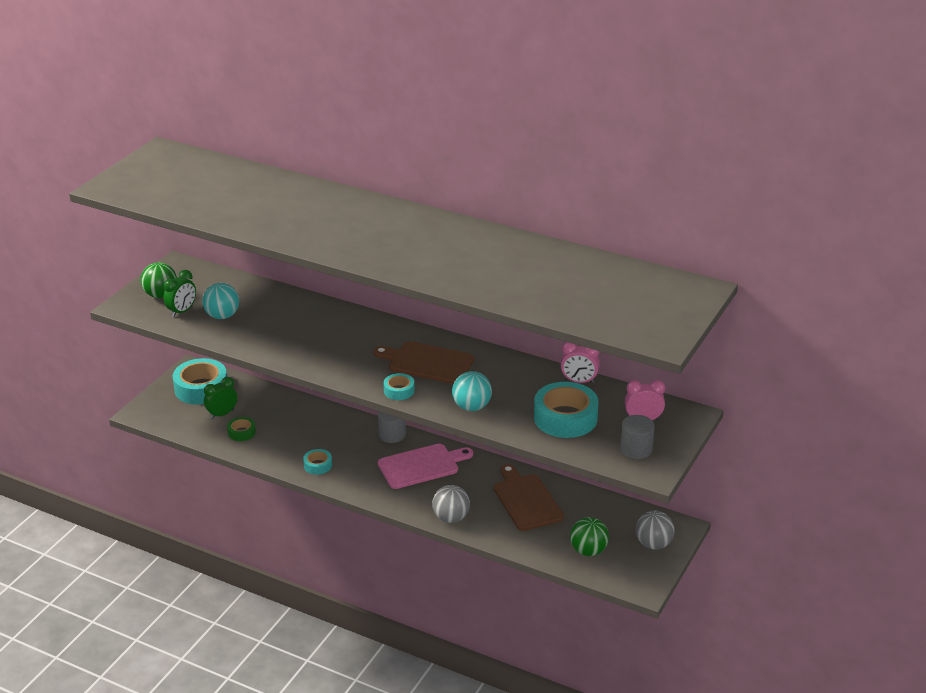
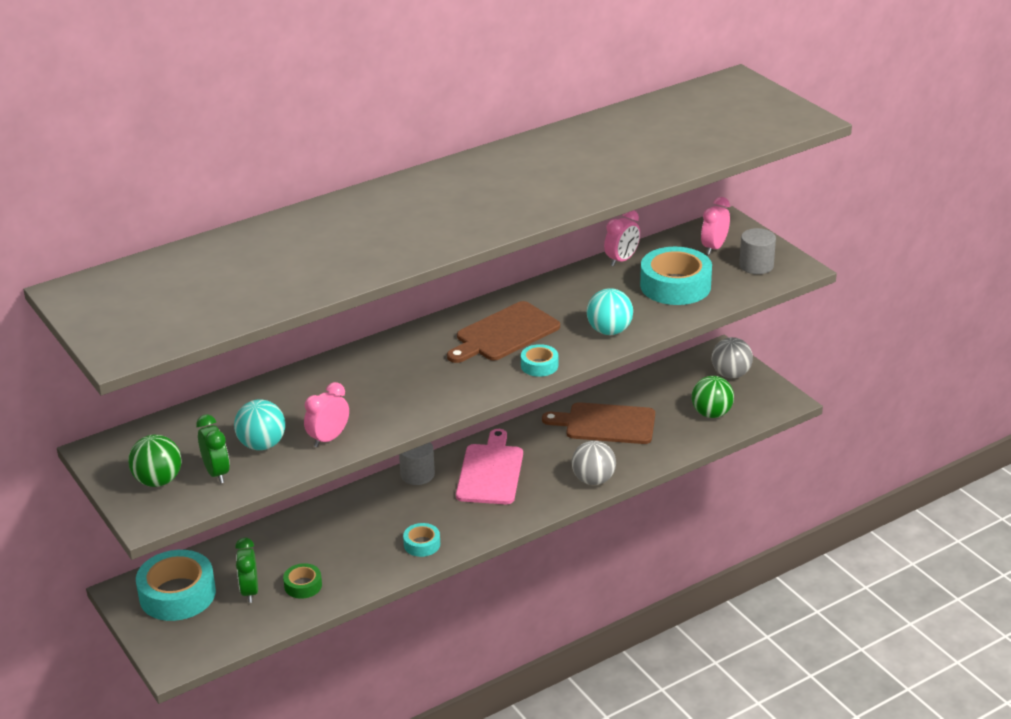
camera: 60 degrees left, 0 degrees up
(246, 337) = (328, 438): none -> pink clock

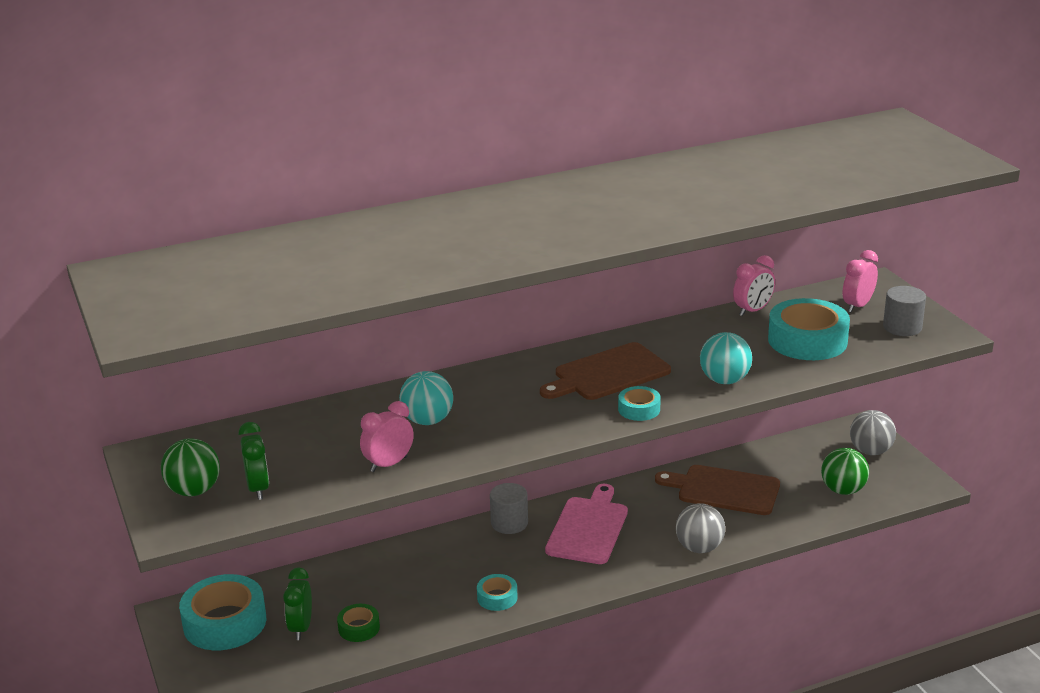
camera: 10 degrees right, 5 degrees down
(262, 445) = (316, 464): turquoise ball -> turquoise ball (427, 420)

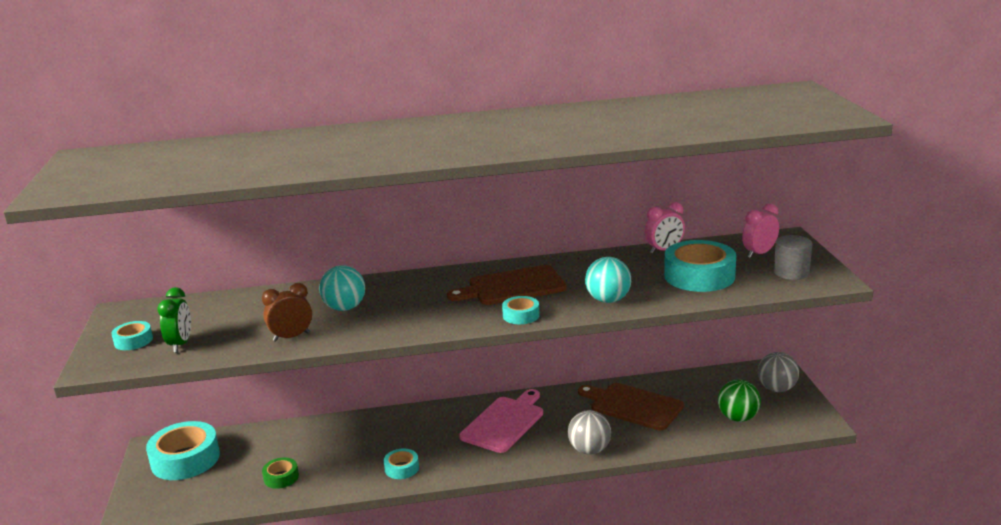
camera: 15 degrees right, 5 degrees down
(194, 491) = (133, 341): green ball -> turquoise tape
(301, 628) = (238, 471): green clock -> none
(388, 464) = (291, 337): pink clock -> brown clock
(509, 523) = (443, 411): grey cylinder -> none

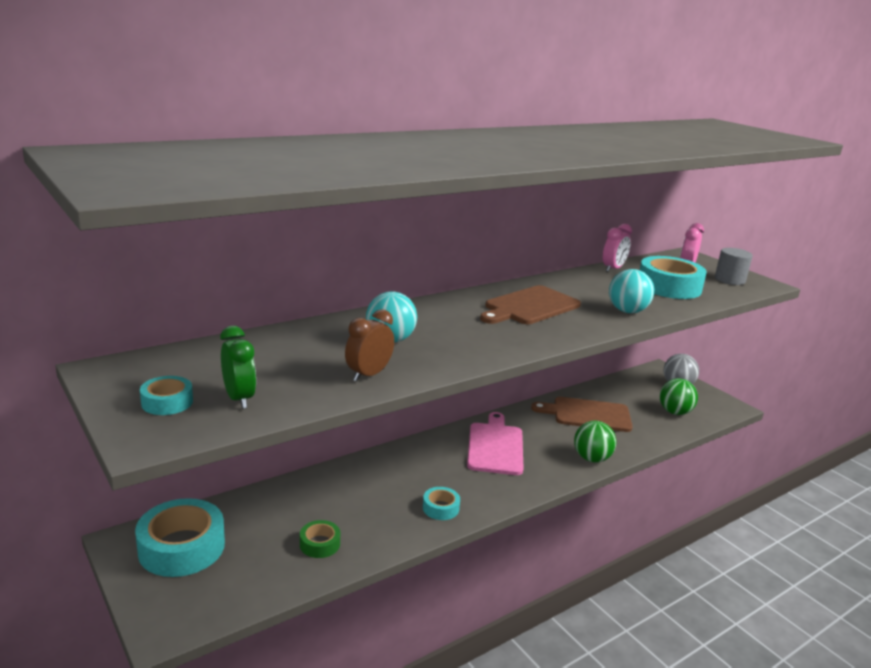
camera: 30 degrees left, 0 degrees up
(521, 315) = (573, 331): turquoise tape -> none
(589, 450) = (591, 458): grey ball -> green ball

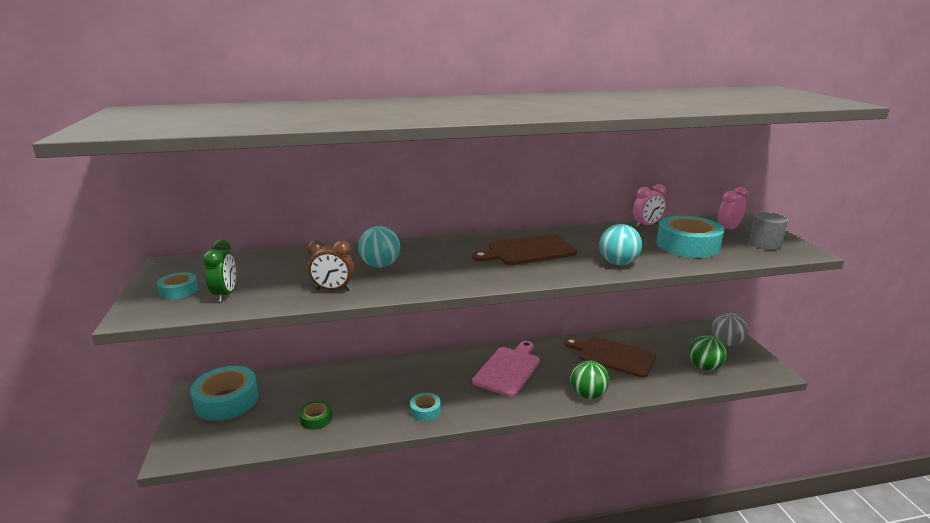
camera: 25 degrees right, 0 degrees up
(368, 375) = (333, 289): brown clock -> brown clock turned 150 degrees counterclockwise

